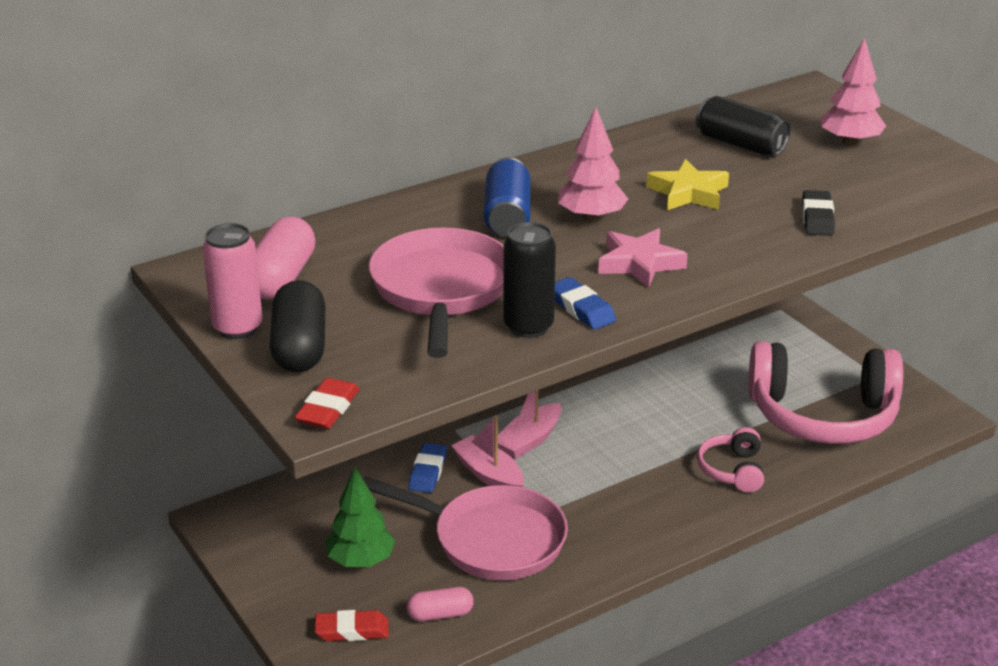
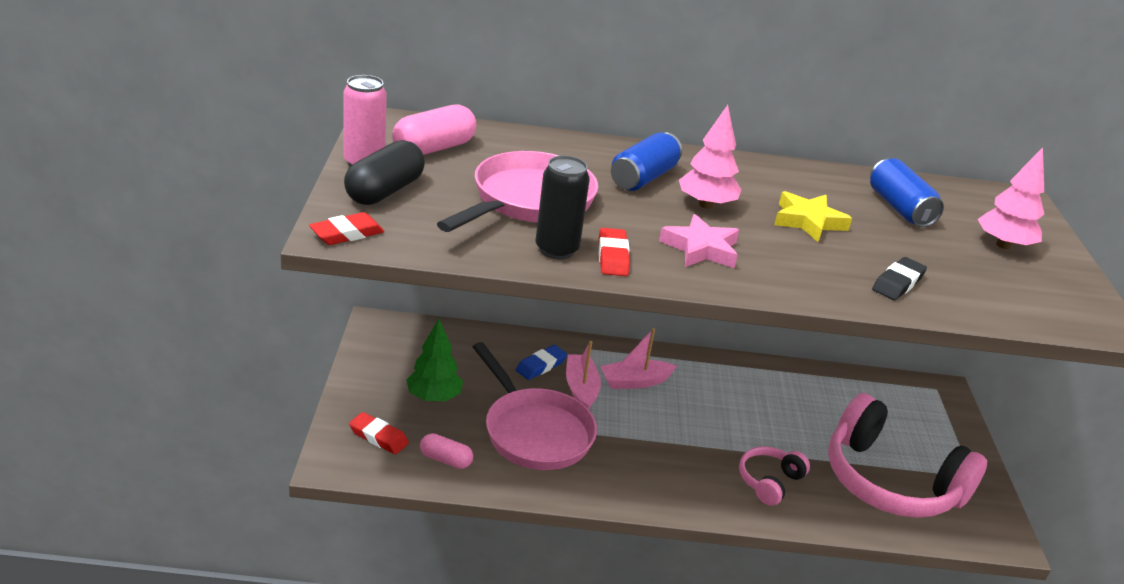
camera: 30 degrees right, 0 degrees up
(581, 309) = (613, 257): blue eraser -> red eraser
(740, 144) = (899, 208): black can -> blue can

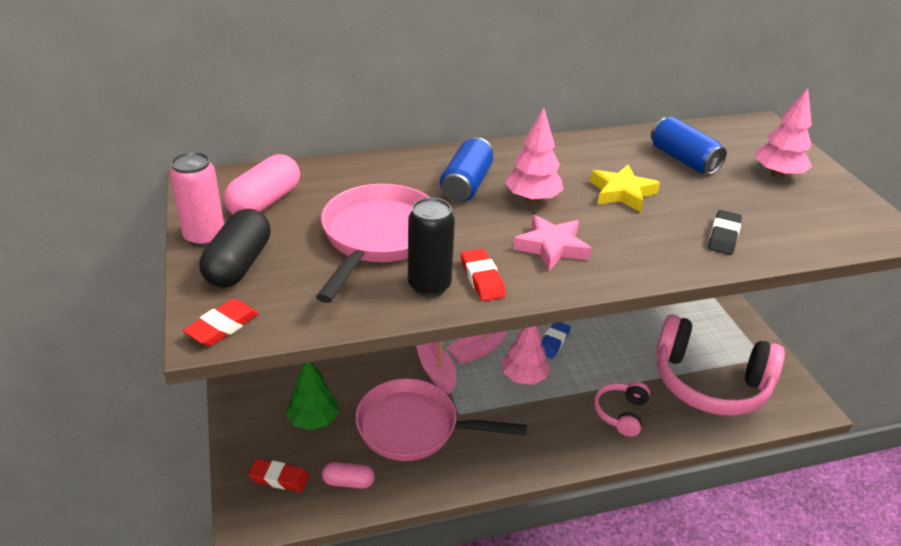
camera: 15 degrees left, 5 degrees up
(534, 432) = (414, 427): pink pan -> pink pan turned 150 degrees clockwise
(541, 366) = (394, 359): blue eraser -> blue eraser (553, 342)
(675, 419) = (524, 377): none -> pink tree

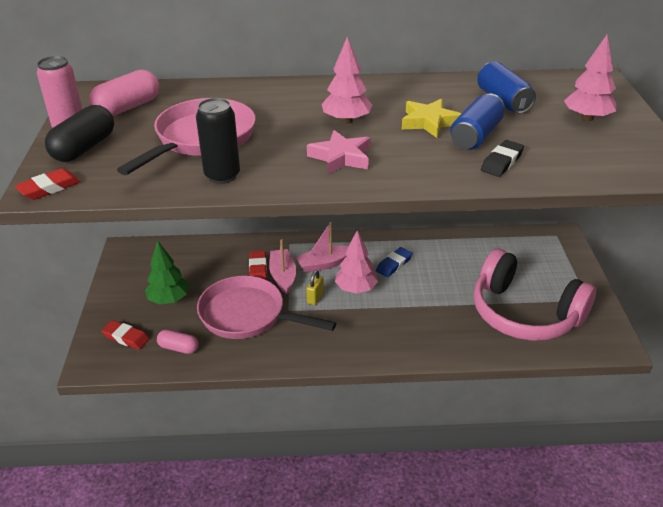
camera: 15 degrees right, 0 degrees up
(466, 184) = (296, 107): blue can -> blue can (476, 136)
(482, 279) = (268, 175): red eraser -> red eraser (258, 269)
(483, 394) = (315, 298): none -> yellow padlock
(621, 413) = (431, 327): pink headphones -> none

